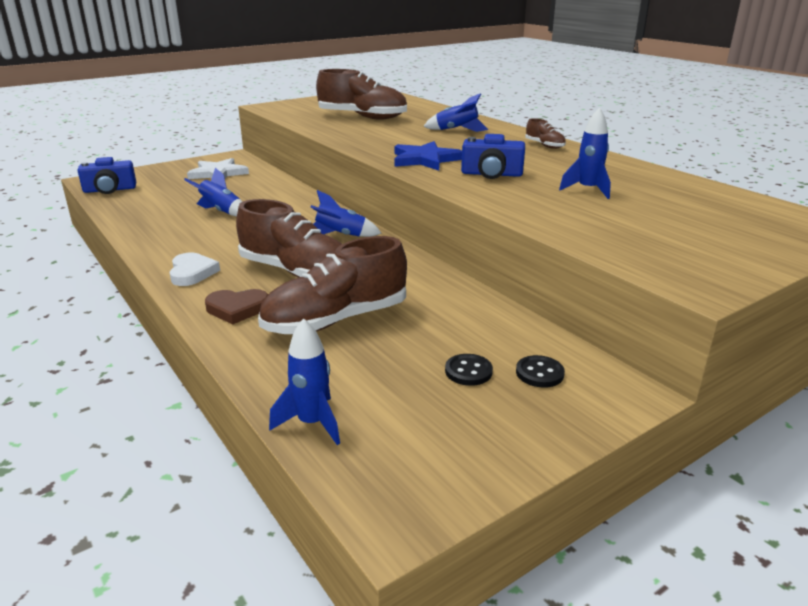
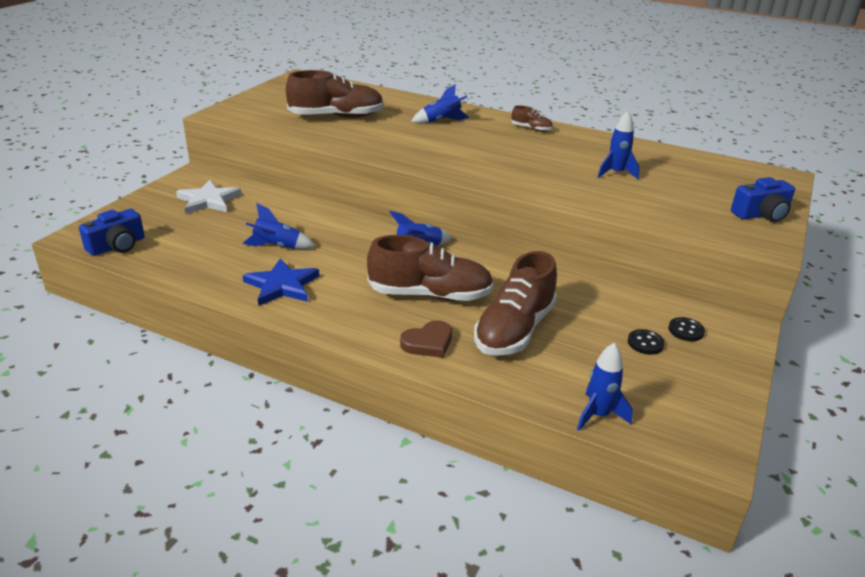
camera: 30 degrees left, 5 degrees up
(192, 273) = (342, 319): white heart -> none
(425, 159) = (462, 162): blue star -> blue star (282, 285)
(491, 174) = (532, 170): blue camera -> blue camera (761, 214)

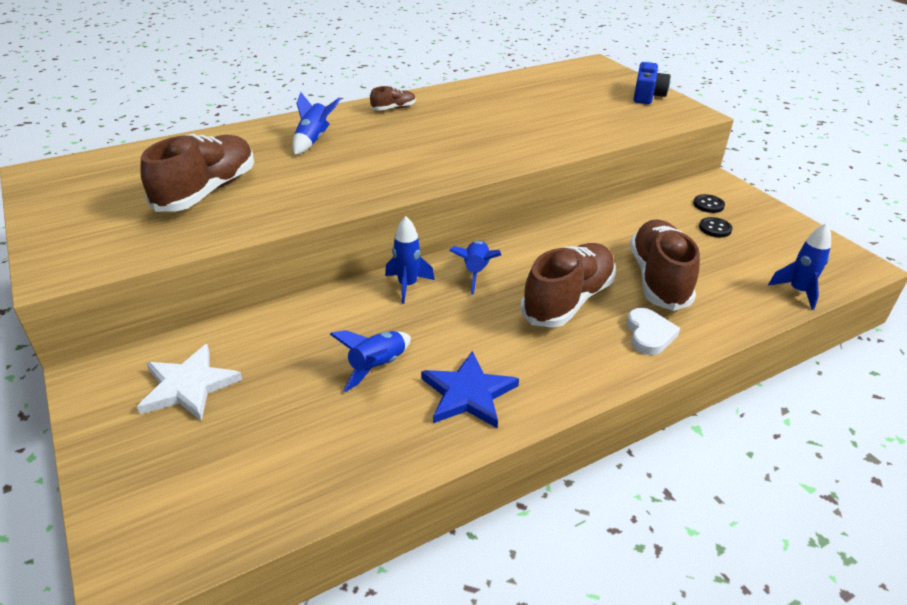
camera: 55 degrees left, 5 degrees up
(117, 246) = (215, 524): blue camera -> none
(428, 343) = (649, 334): brown heart -> white heart
(514, 330) = (658, 279): brown shoe -> brown shoe turned 150 degrees counterclockwise
(616, 173) = (527, 113): blue rocket -> blue rocket (407, 285)

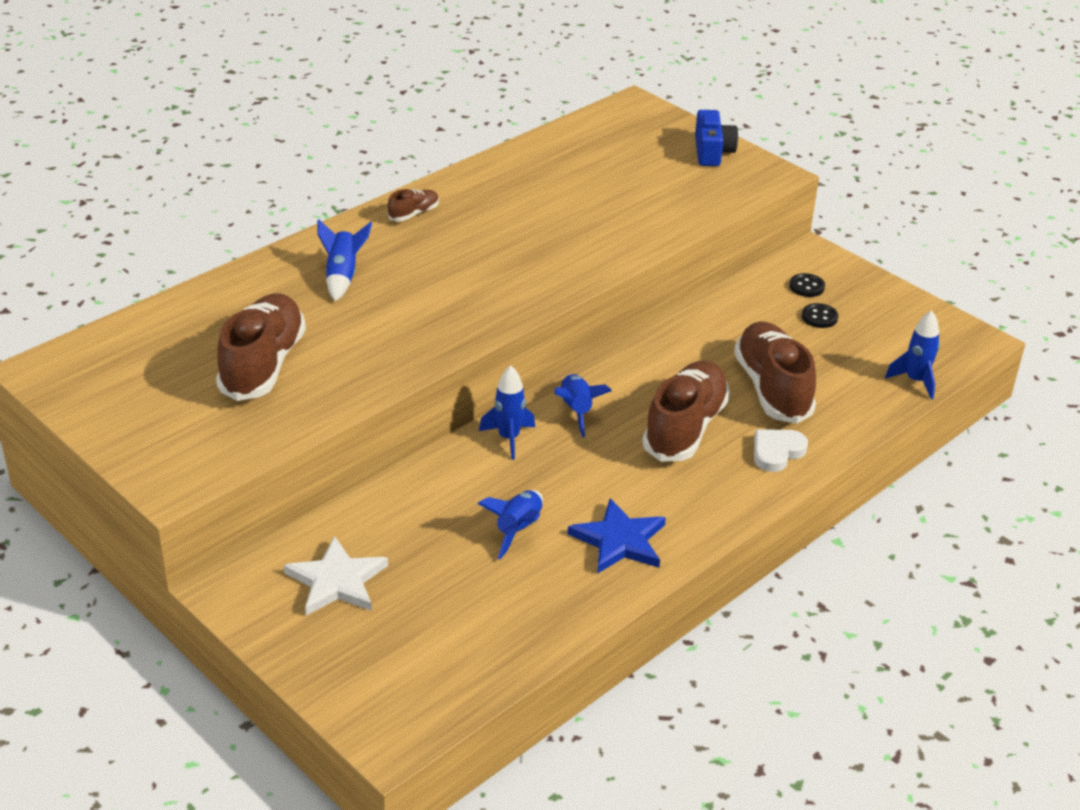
camera: 15 degrees left, 0 degrees up
(649, 334) = (777, 452): white heart -> white heart turned 120 degrees counterclockwise

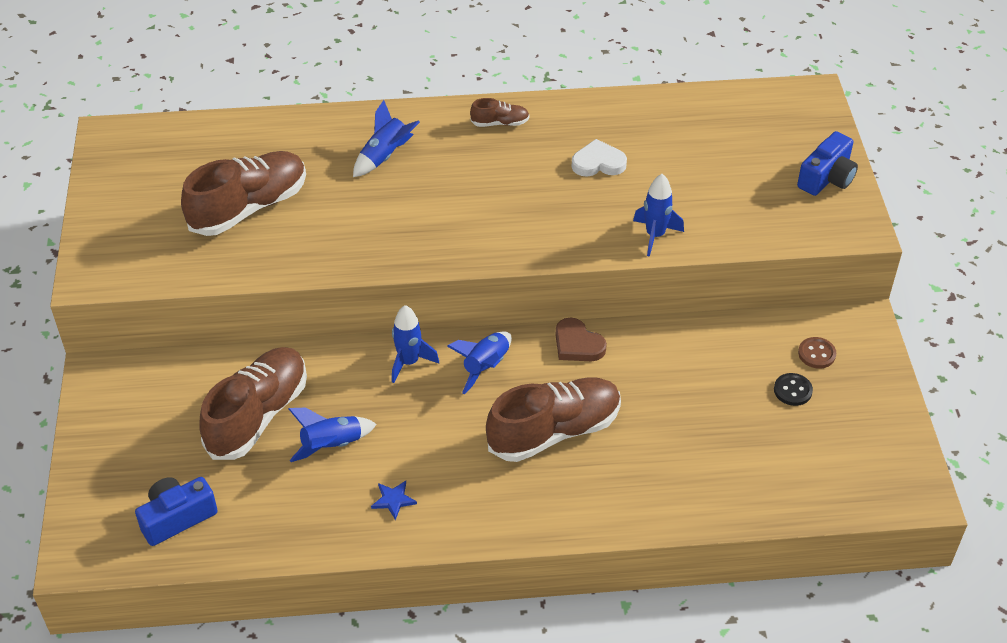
camera: 40 degrees right, 10 degrees up
(337, 581) = (170, 411): white star -> none
(448, 657) = (177, 518): none -> blue camera
(619, 541) = (393, 500): blue star -> blue star, size x0.49
(629, 361) = (577, 344): none -> brown heart
(772, 389) = (669, 437): brown shoe -> brown shoe (258, 415)
(777, 452) = (604, 498): white heart -> white heart (598, 163)
(806, 286) = (816, 354): black button -> brown button
(915, 381) = (808, 502): blue rocket -> blue rocket (655, 235)

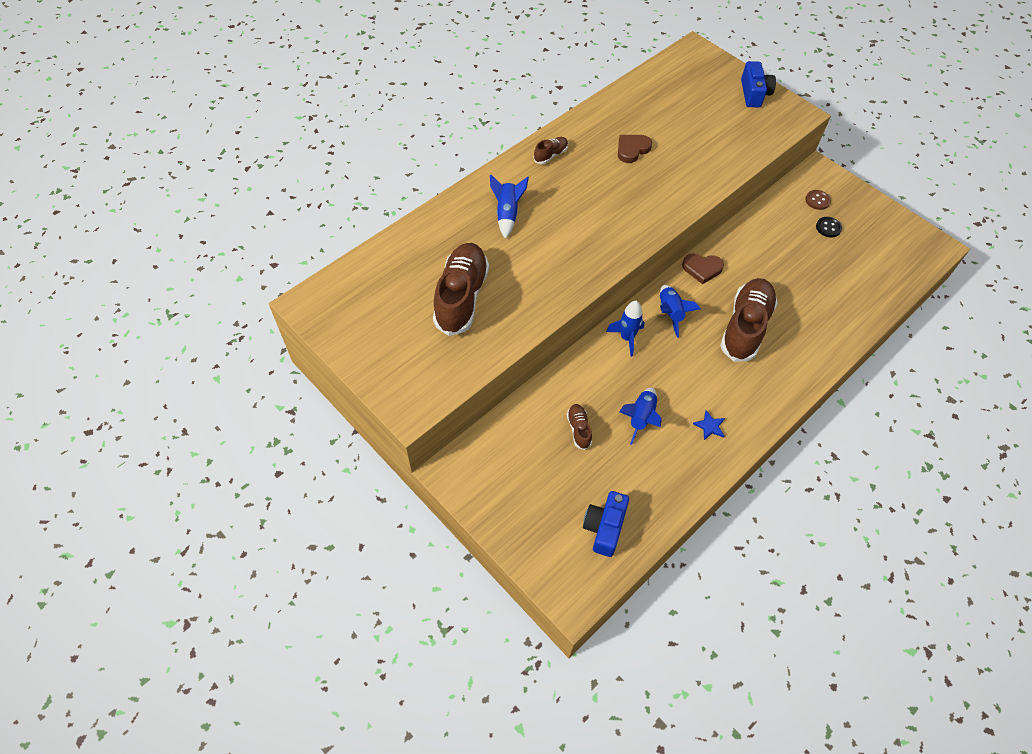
camera: 40 degrees left, 10 degrees up
(258, 415) = (579, 429): brown shoe -> brown shoe, size x0.45
(598, 163) = (632, 149): white heart -> brown heart
(655, 235) = (709, 176): blue rocket -> none

